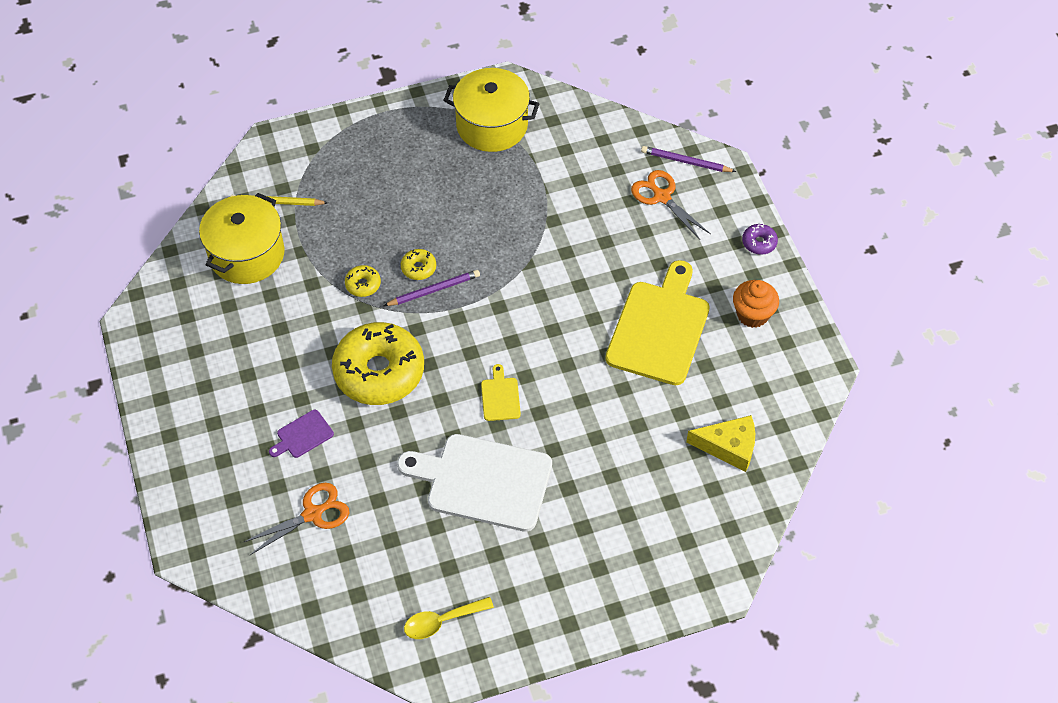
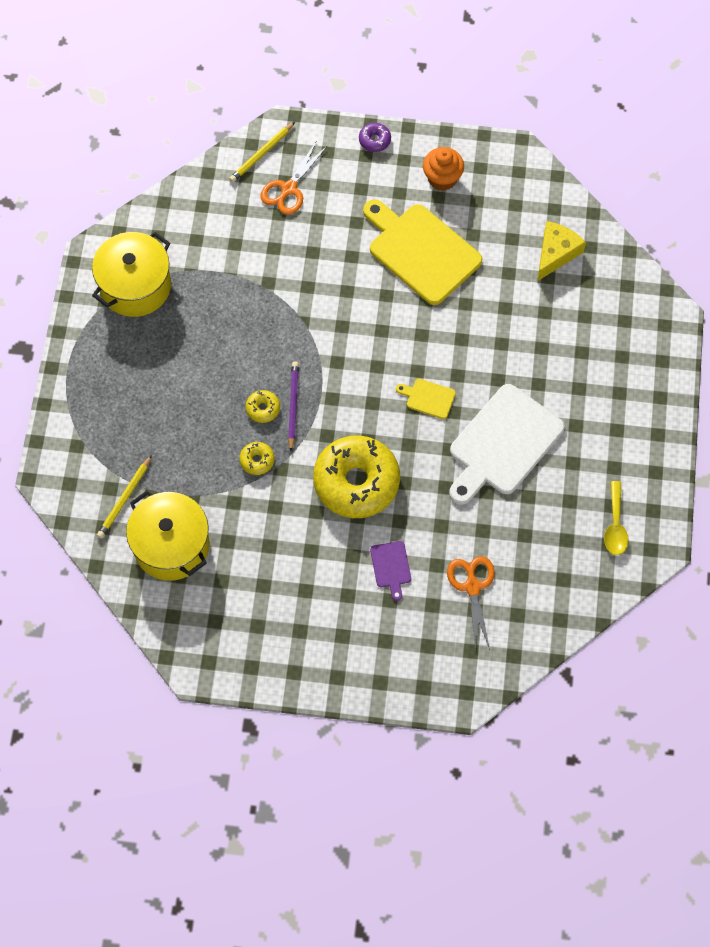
camera: 65 degrees left, 10 degrees up
(661, 197) = (289, 189): orange scissors -> orange scissors turned 45 degrees counterclockwise
(686, 162) = (261, 154): purple pencil -> yellow pencil

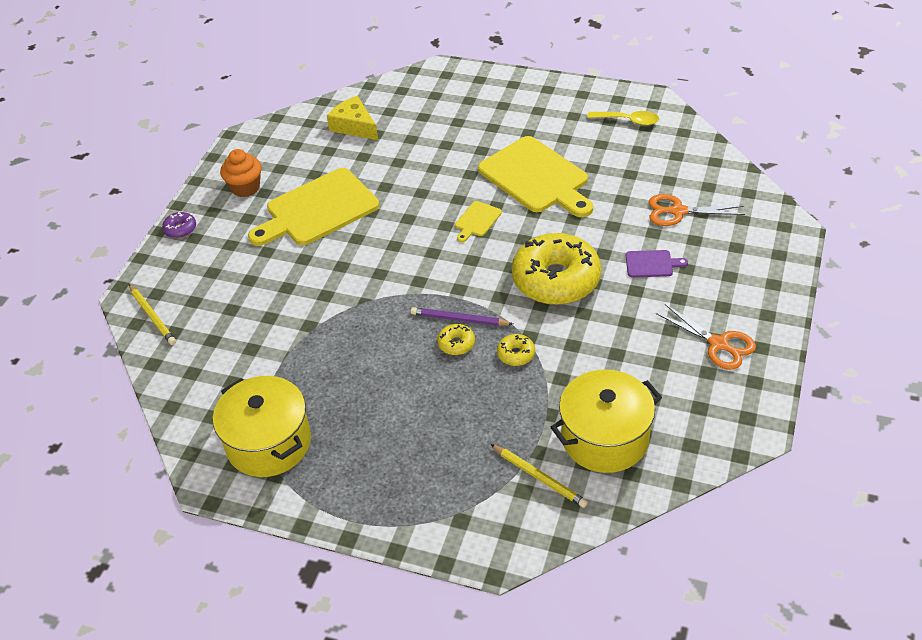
camera: 75 degrees left, 20 degrees down
(289, 189) = (205, 298): orange scissors -> orange scissors (719, 344)
(503, 444) = (536, 177): white cutting board -> yellow cutting board

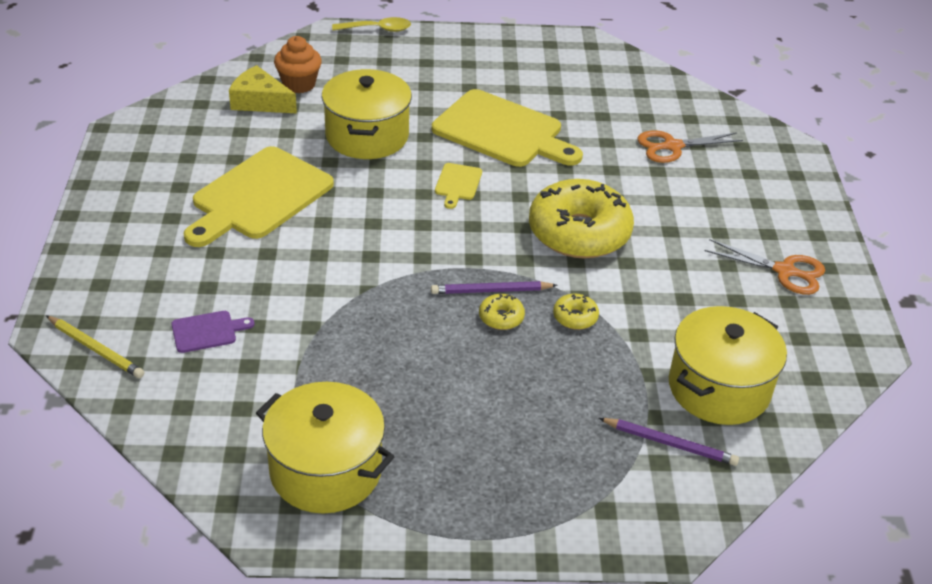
camera: 25 degrees left, 5 degrees down
(180, 229) = (87, 242): purple donut -> none
(245, 188) = (152, 184): orange cupcake -> orange cupcake (299, 84)
(424, 167) = (367, 136): none -> yellow pot
(539, 477) = (669, 444): yellow pencil -> purple pencil
(628, 121) = (573, 64): yellow spoon -> yellow spoon (377, 29)
(651, 264) = (673, 202): purple cutting board -> purple cutting board (207, 331)

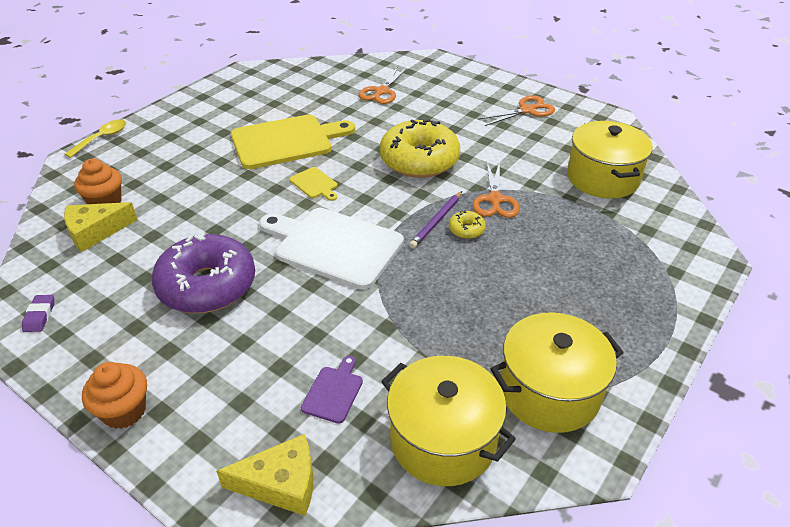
camera: 50 degrees left, 0 degrees up
(95, 349) = (281, 483): yellow pencil -> yellow cheese
(96, 232) = (124, 411): none -> orange cupcake
(147, 134) = (40, 316): none -> purple eraser
(258, 196) = (207, 285): yellow cutting board -> purple donut
(367, 136) = (211, 199): yellow pot -> yellow pot (443, 440)
(382, 241) = (334, 246): none -> white cutting board
(575, 317) = (495, 200): yellow donut -> orange scissors
(669, 444) = (635, 218): purple pencil -> none

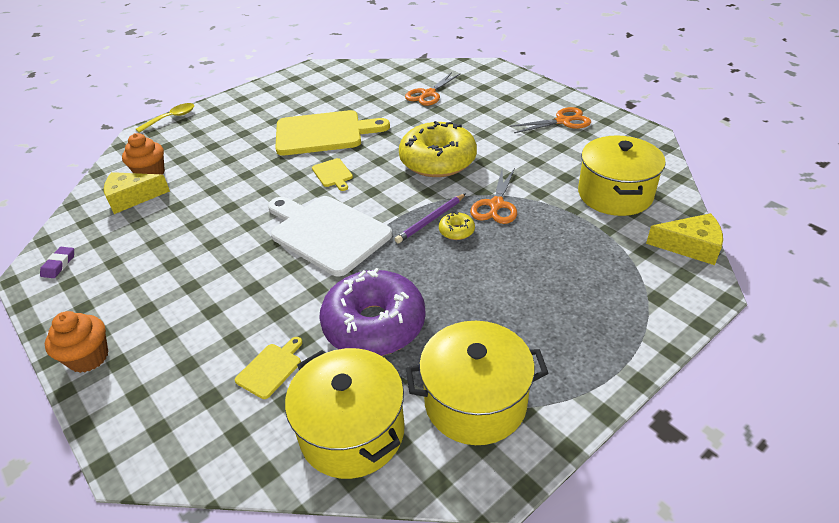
camera: 15 degrees right, 0 degrees up
(207, 285) = (202, 255): purple donut -> purple donut (374, 324)
(281, 483) = (189, 446): yellow cheese -> yellow cheese (690, 246)
(334, 392) = (271, 369): purple cutting board -> yellow cutting board

